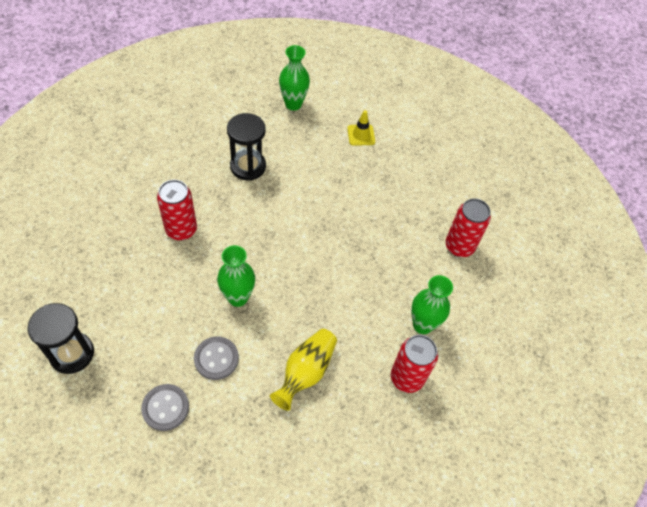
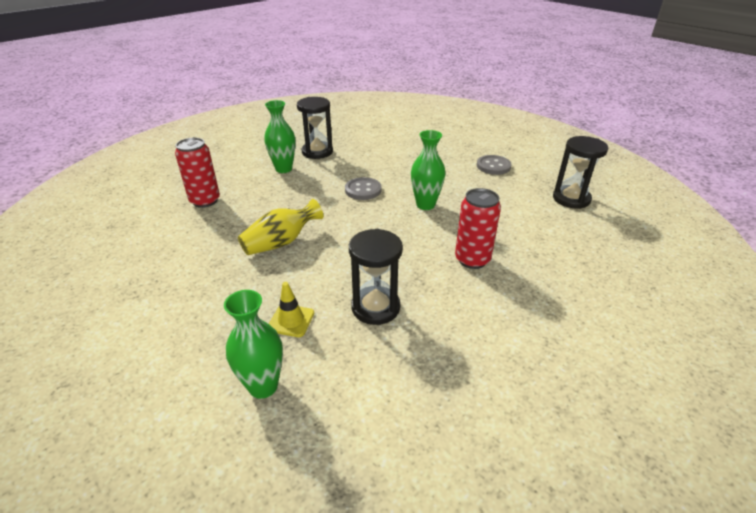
camera: 155 degrees left, 20 degrees down
(216, 359) = (452, 179): grey button -> grey button (363, 190)
(305, 372) = (387, 164): yellow vase -> yellow vase (281, 242)
(361, 135) = (202, 316): yellow traffic cone -> yellow traffic cone (291, 320)
(407, 378) = (317, 152): red can -> black hourglass

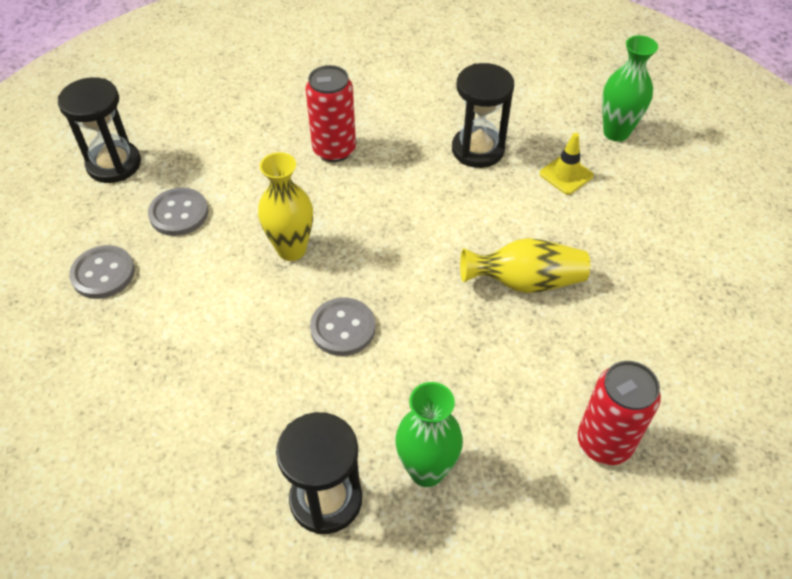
camera: 145 degrees left, 15 degrees up
(425, 205) = (291, 249): green vase -> yellow vase
(502, 195) = (179, 213): none -> grey button

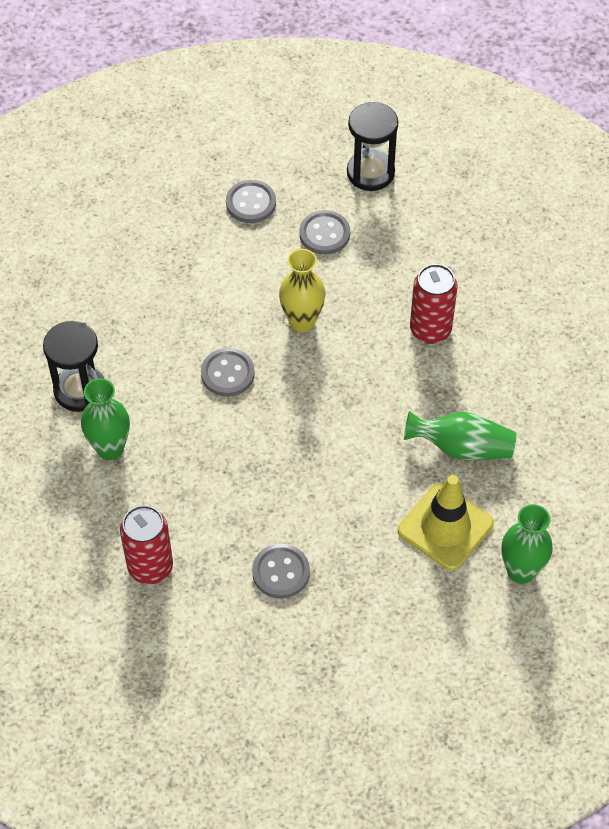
camera: 80 degrees right, 5 degrees up
(477, 150) = (461, 447): black hourglass -> green vase
(525, 282) = (302, 501): yellow vase -> none
(566, 175) = (445, 527): yellow traffic cone -> yellow traffic cone, size x1.78
(614, 312) = (281, 572): none -> grey button

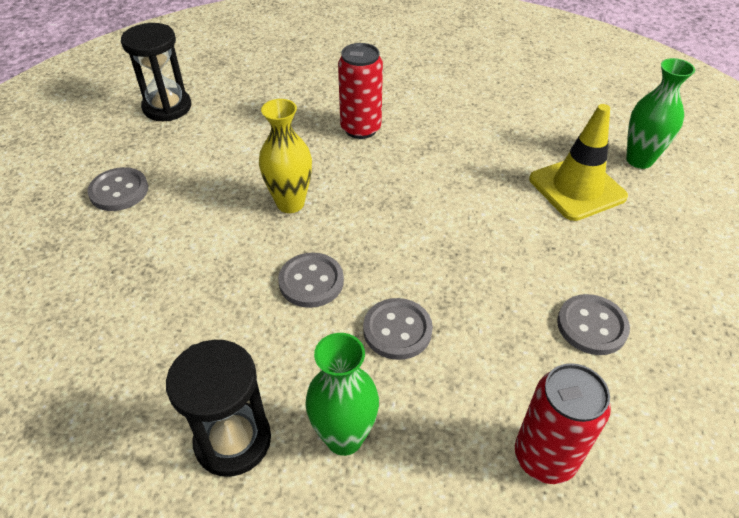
camera: 65 degrees left, 10 degrees down
(324, 234) = (204, 155): grey button -> grey button (397, 330)
(461, 447) = (495, 151): green vase -> none

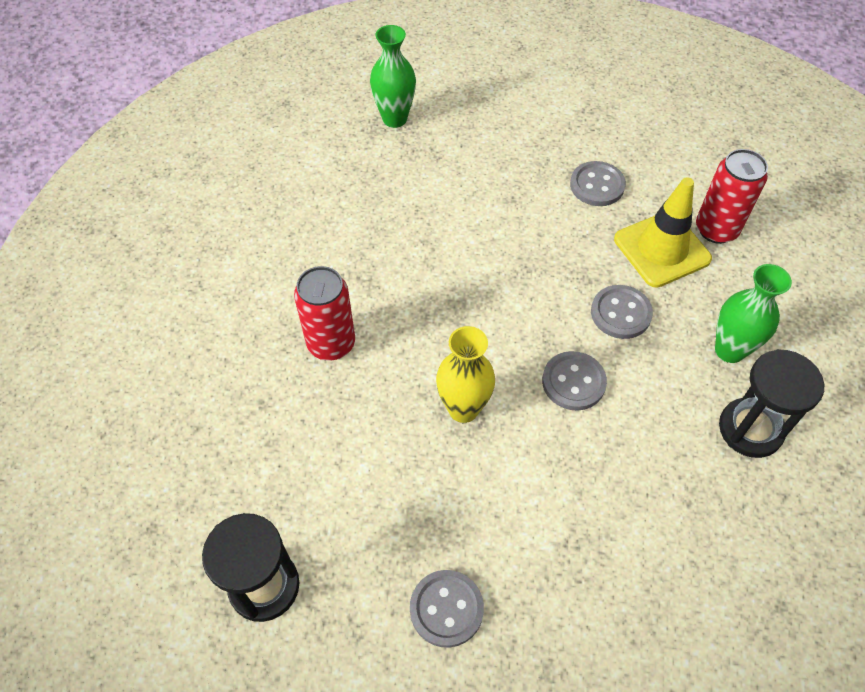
camera: 90 degrees left, 10 degrees up
(577, 188) = (435, 168): yellow traffic cone -> yellow traffic cone (662, 249)

